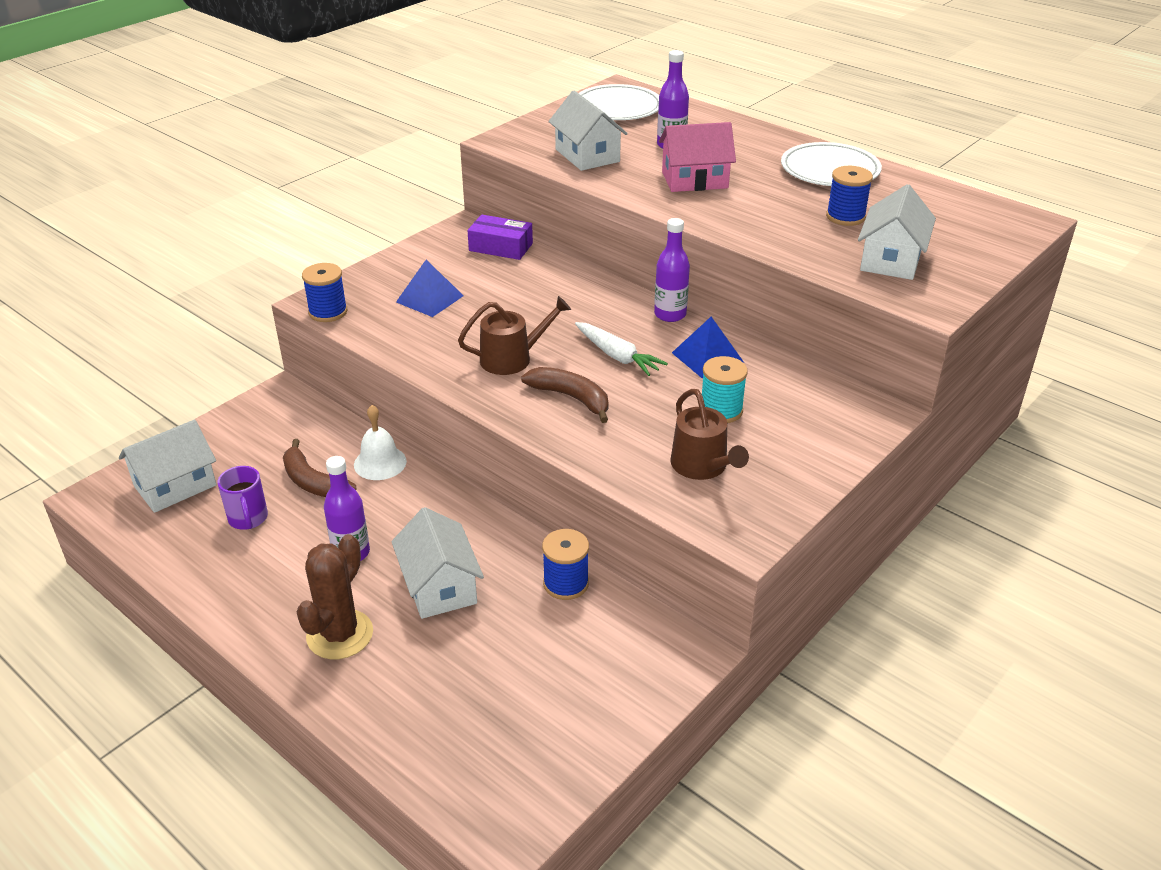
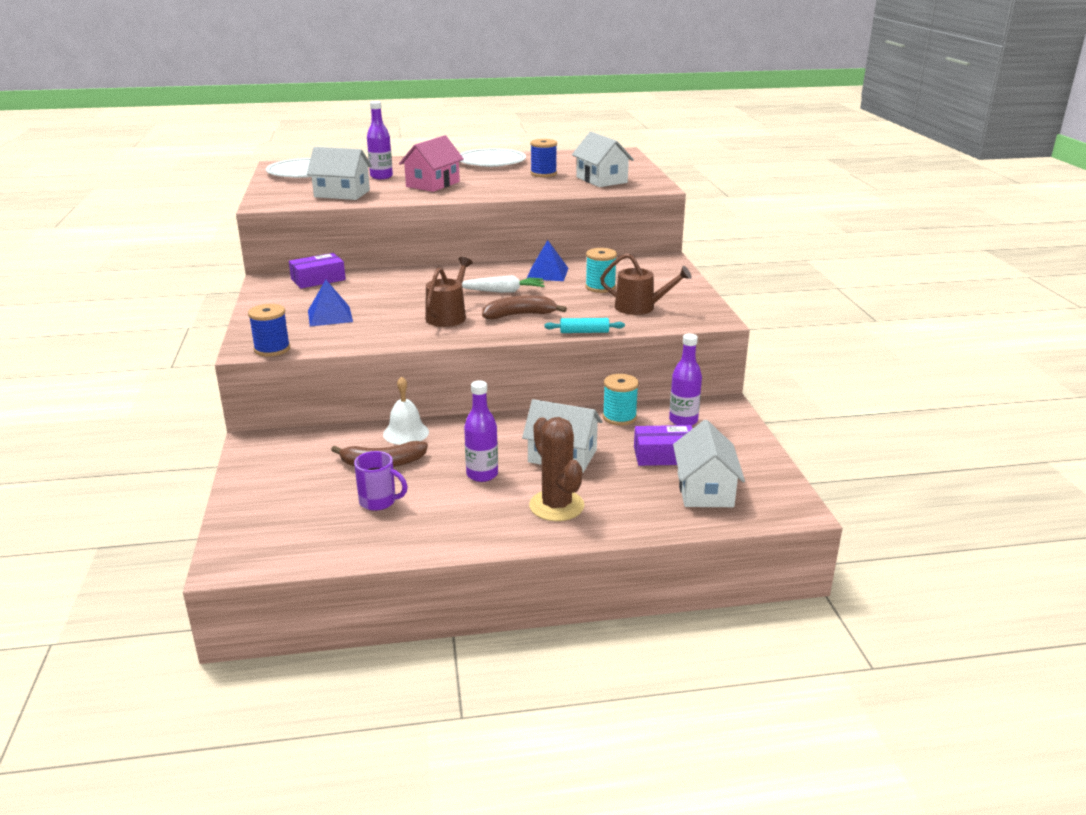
camera: 50 degrees left, 10 degrees down
(175, 485) = (283, 520): white house -> white house (705, 490)
(518, 662) = (664, 455): none -> purple box
(566, 583) = (619, 417): blue spool -> turquoise spool
(582, 461) = (584, 332): none -> turquoise rolling pin
(670, 314) = (489, 267): purple bottle -> purple bottle (683, 421)

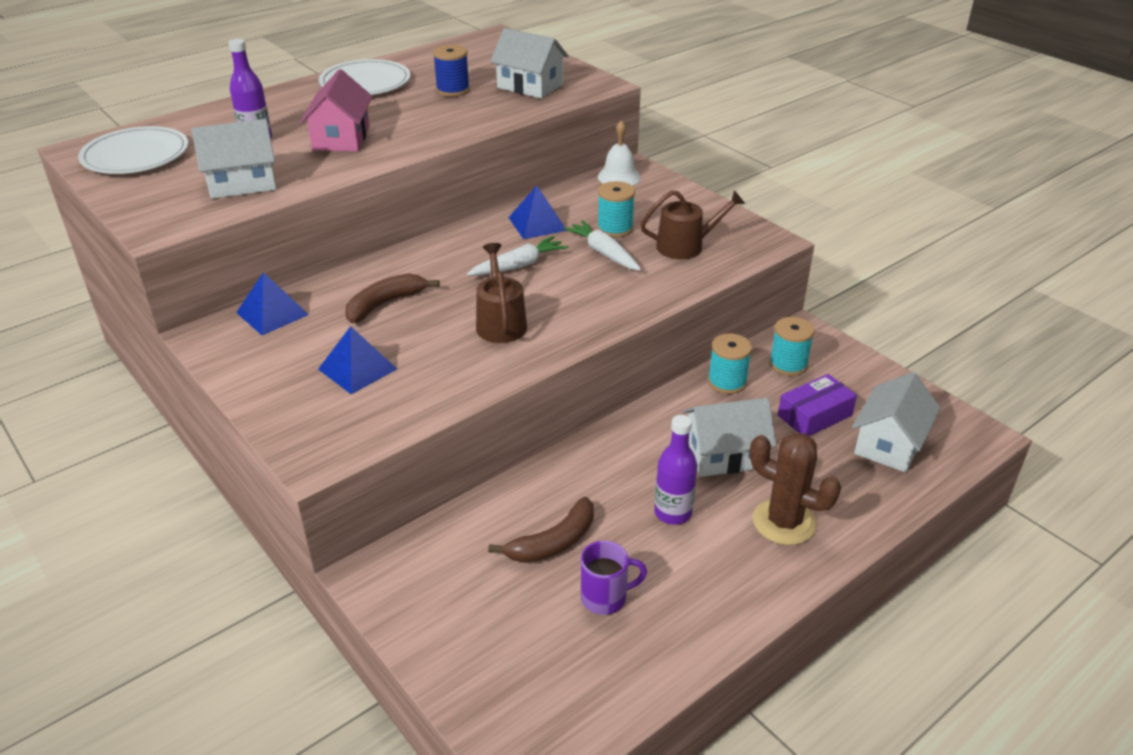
camera: 30 degrees left, 10 degrees up
(272, 349) = (346, 448): blue spool -> none
(318, 279) = (272, 313): purple box -> blue pyramid
(406, 433) = (534, 488): white bell -> white bell (619, 177)
(520, 315) = (577, 295): brown banana -> brown banana (385, 304)
(572, 298) = (603, 253): none -> white carrot
(584, 332) = (670, 299): turquoise rolling pin -> none
(683, 421) = (788, 364): purple bottle -> turquoise spool
(705, 490) = (889, 444): white house -> white house turned 60 degrees clockwise

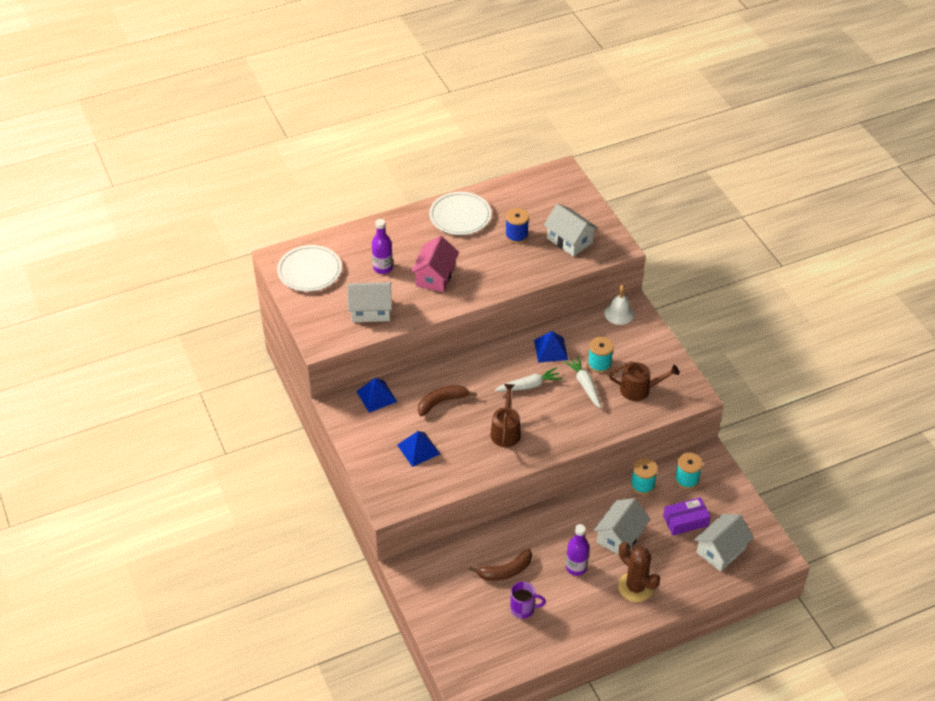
camera: 15 degrees right, 10 degrees up
(724, 454) = (620, 536): white house -> white house turned 60 degrees counterclockwise

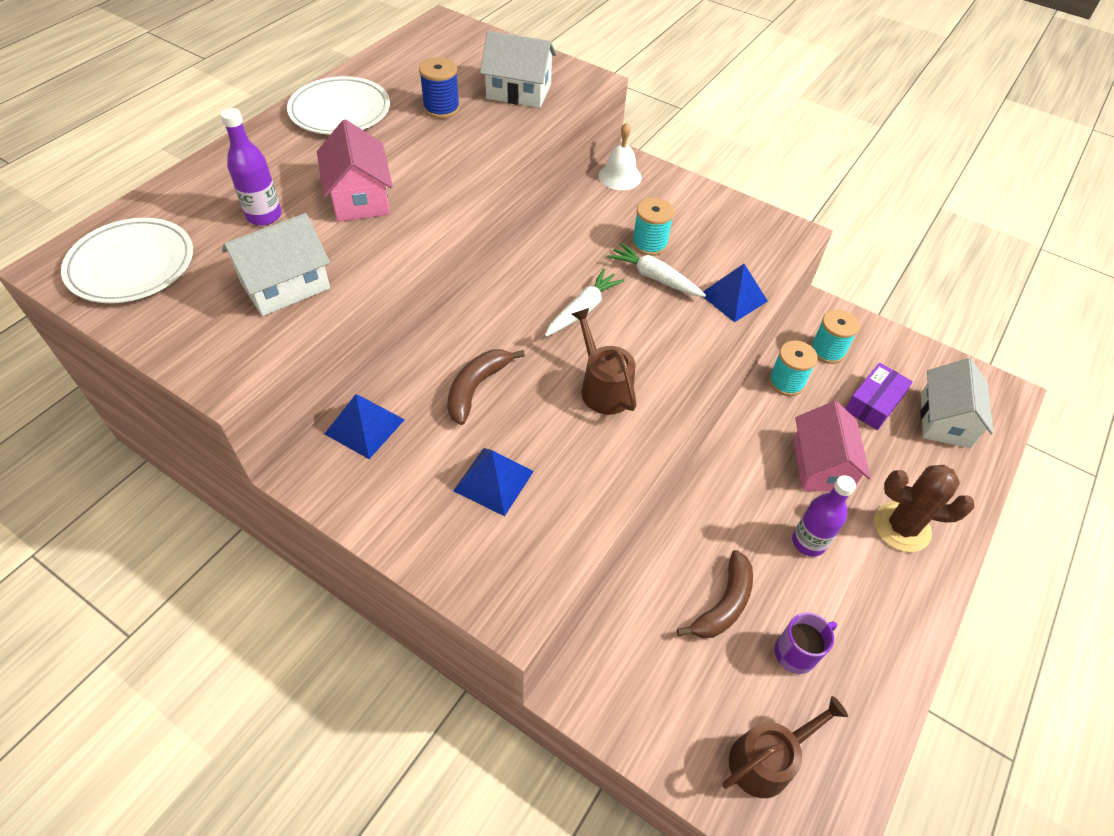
camera: 35 degrees left, 5 degrees up
(551, 350) = (573, 251): blue pyramid -> blue pyramid (733, 297)
(620, 536) = (821, 465): white house -> pink house
(639, 389) = (724, 254): brown watering can -> brown watering can (766, 760)

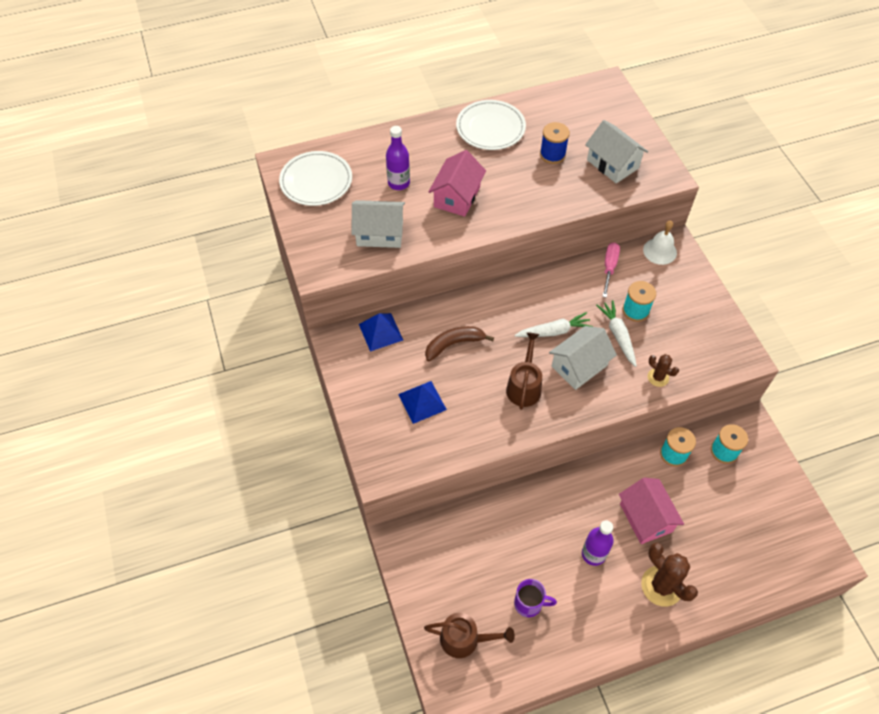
camera: 40 degrees right, 5 degrees up
(583, 216) = (609, 268): none -> pink screwdriver
(723, 604) = (511, 552): brown banana -> none
(733, 297) = (658, 377): blue pyramid -> brown cactus
(821, 465) = (646, 518): pink house -> pink house turned 60 degrees counterclockwise
(874, 403) = (722, 504): purple box -> none
(945, 420) = (763, 546): white house -> white house (579, 366)

